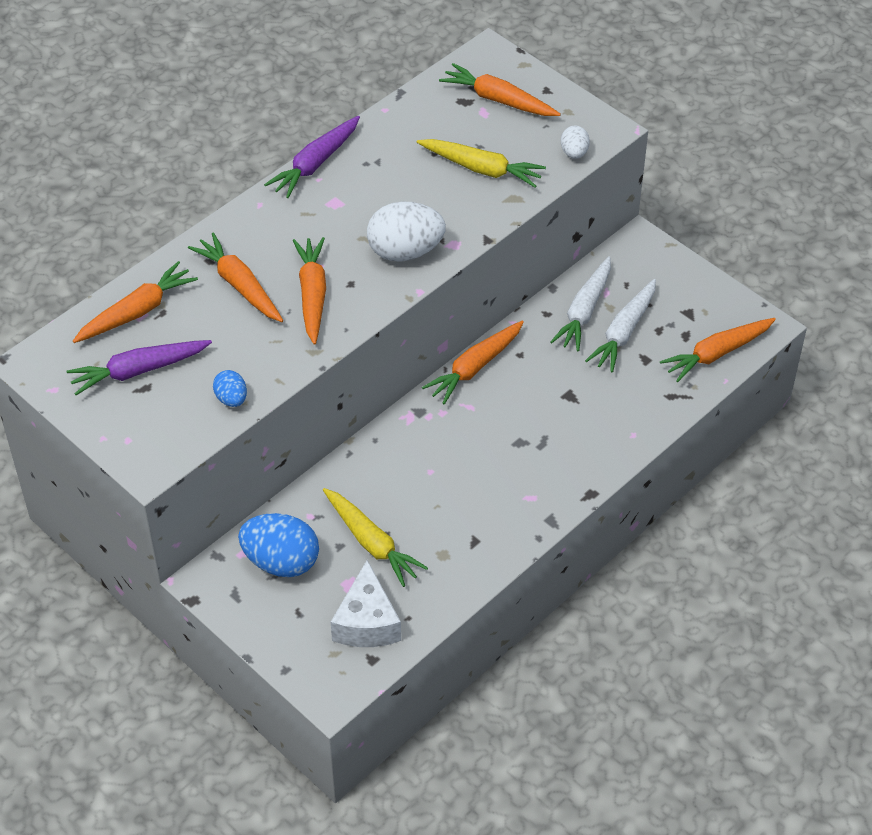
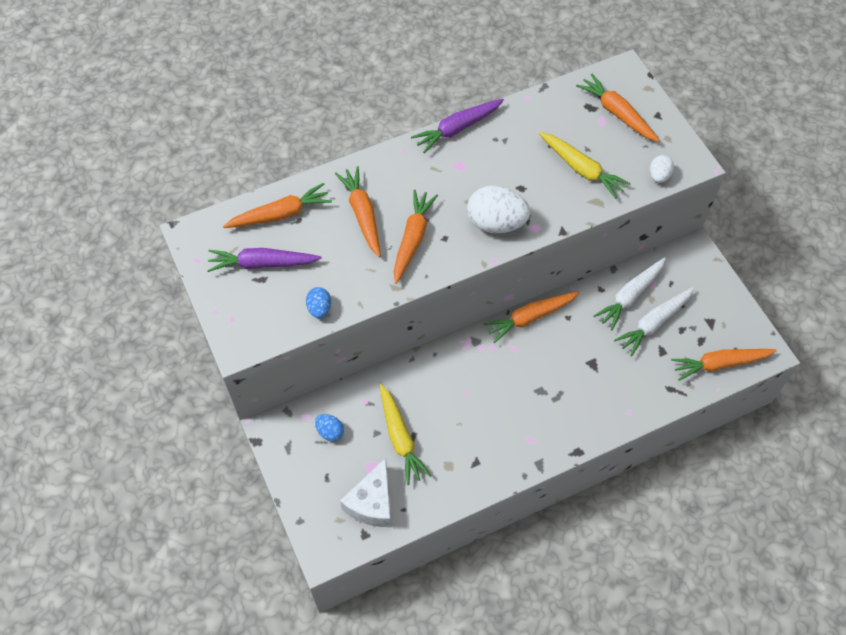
camera: 20 degrees right, 10 degrees up
(281, 562) = (330, 432): blue egg -> blue egg, size x0.51

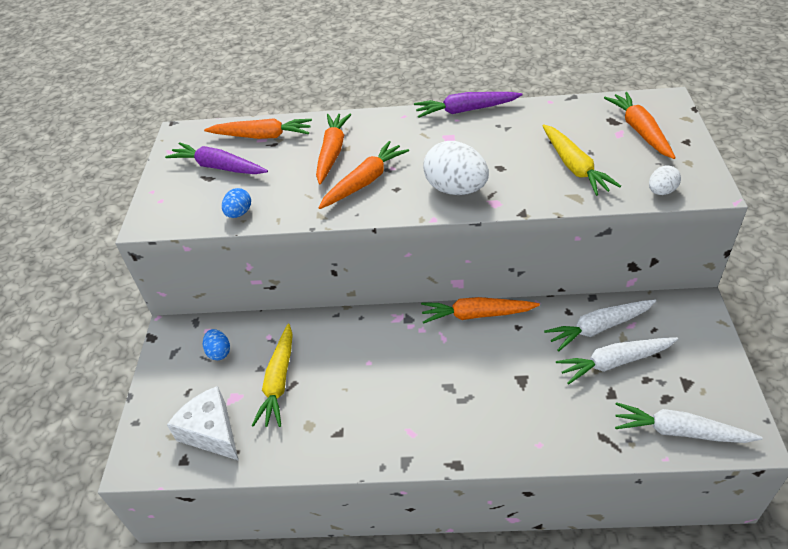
camera: 30 degrees right, 15 degrees down
(372, 503) = (211, 432): white cheese -> white cheese turned 90 degrees clockwise
(720, 364) = (679, 431): orange carrot -> white carrot

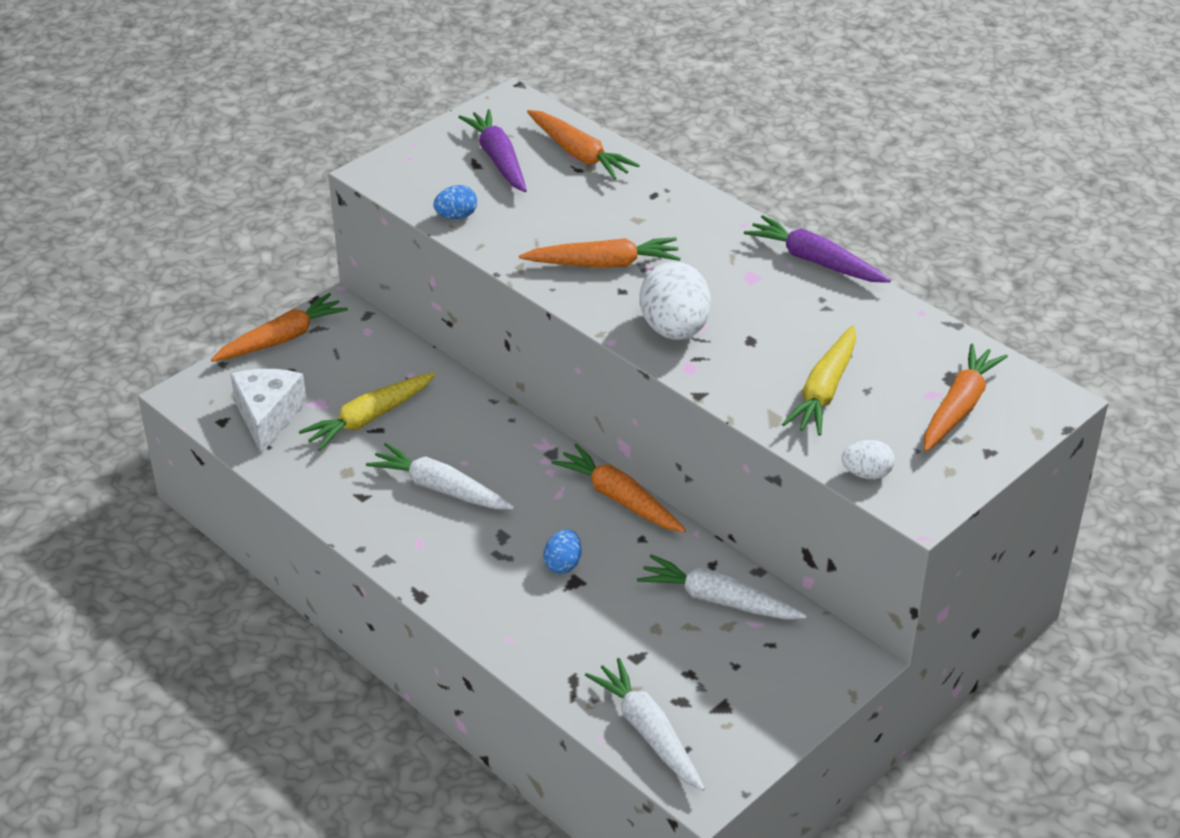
camera: 40 degrees right, 5 degrees down
(219, 352) = (353, 356): blue egg -> blue egg (563, 564)
(332, 153) = (617, 215): orange carrot -> orange carrot (282, 339)
(614, 362) = (683, 637): white carrot -> white carrot (440, 488)

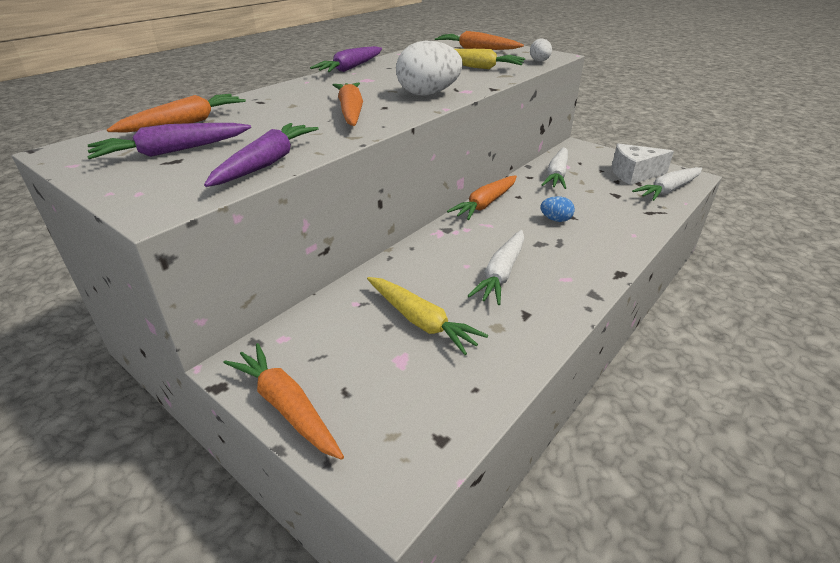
camera: 95 degrees left, 5 degrees down
(268, 416) = (427, 397): white cheese -> white cheese (634, 174)
(456, 216) = (266, 163): blue egg -> purple carrot

